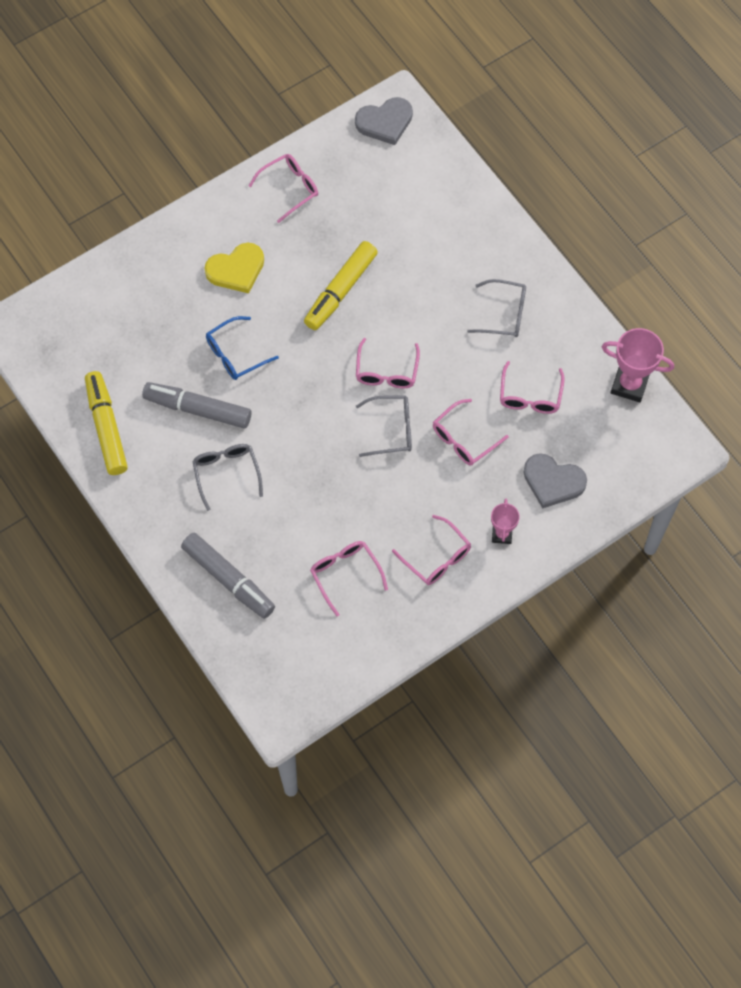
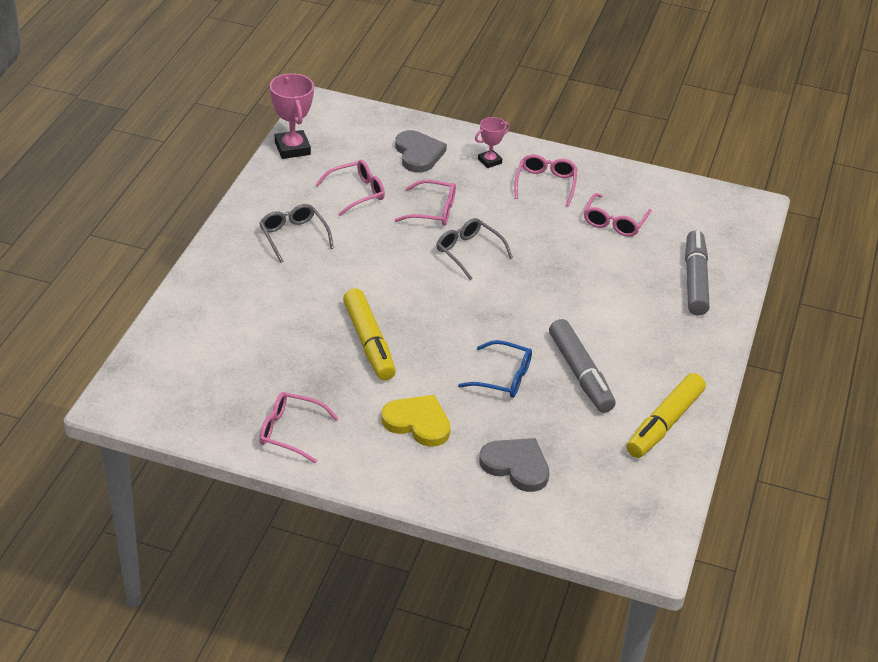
camera: 130 degrees left, 25 degrees down
(226, 473) = (614, 326): grey glasses -> none
(341, 290) = (369, 342): yellow marker -> yellow marker turned 75 degrees clockwise
(385, 122) = (147, 402): grey heart -> grey heart (516, 466)
(386, 371) = (419, 278): pink glasses -> none

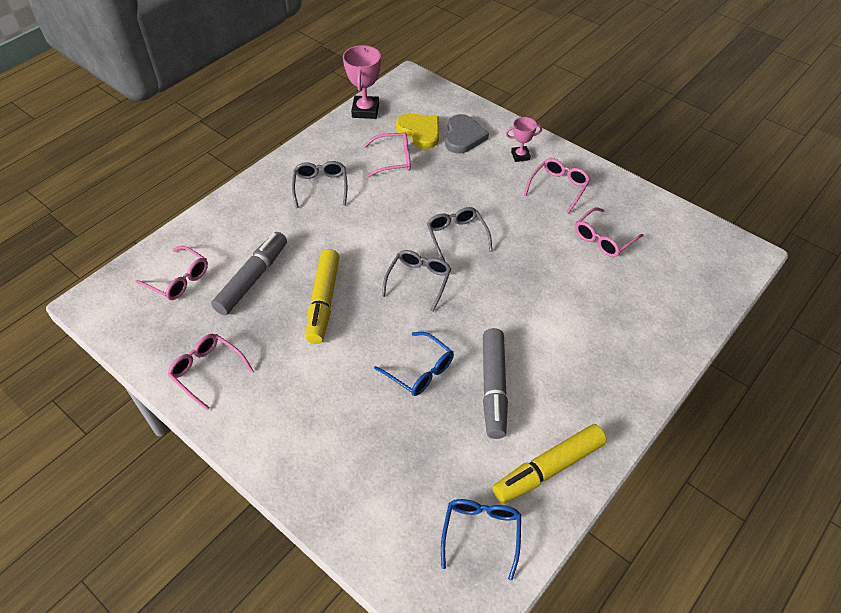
camera: 25 degrees right, 10 degrees up
(418, 423) = (319, 395): yellow heart -> yellow heart (420, 132)
(433, 211) = (447, 190): pink glasses -> pink glasses (179, 280)
(454, 301) = (419, 281): none -> grey glasses
(516, 466) = (381, 471): grey heart -> none
(633, 486) = (481, 533): none -> blue glasses
(695, 280) = (653, 317): grey marker -> grey marker (252, 279)

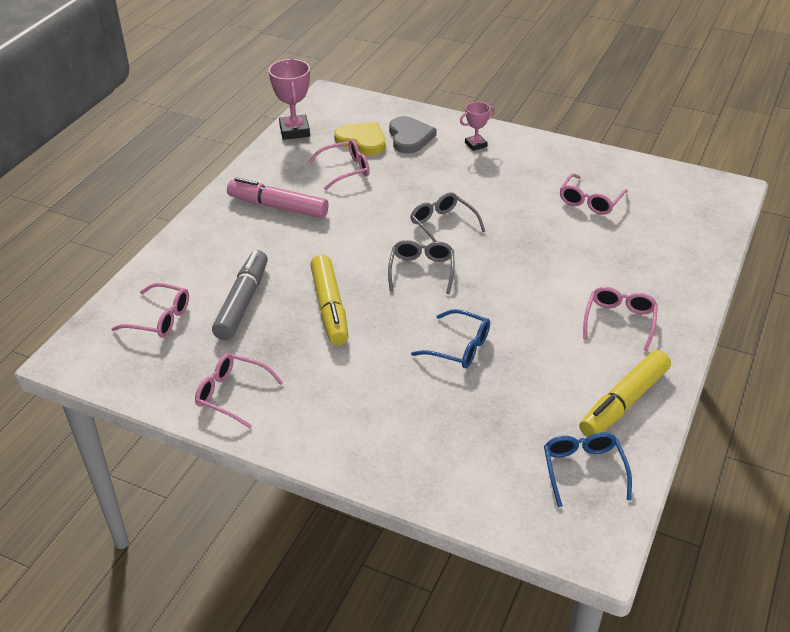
camera: 15 degrees left, 10 degrees down
(320, 187) = (278, 207): grey glasses -> pink marker
(493, 387) = (539, 346): grey marker -> none
(558, 187) = (526, 165): pink glasses -> pink glasses (619, 321)

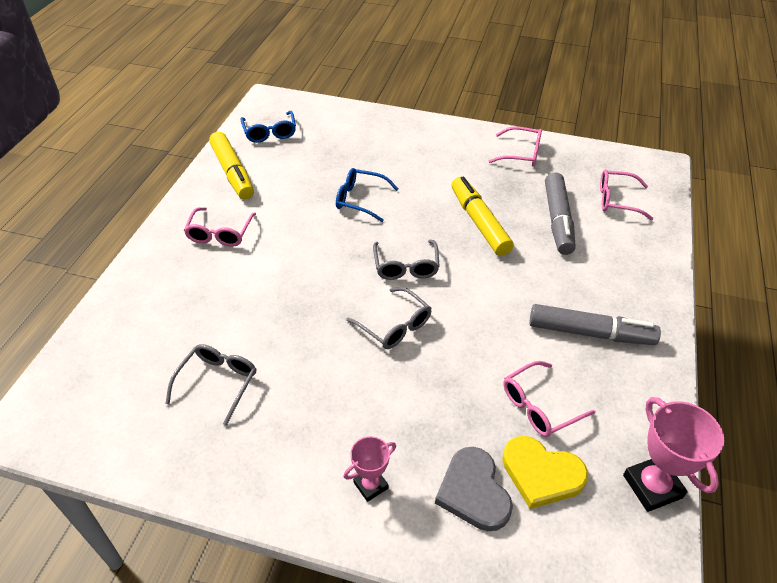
camera: 170 degrees right, 5 degrees up
(278, 207) = (590, 333): pink marker -> grey marker
(590, 201) = (218, 383): pink glasses -> grey glasses
(624, 402) = (233, 172): yellow marker -> yellow marker turned 120 degrees clockwise

